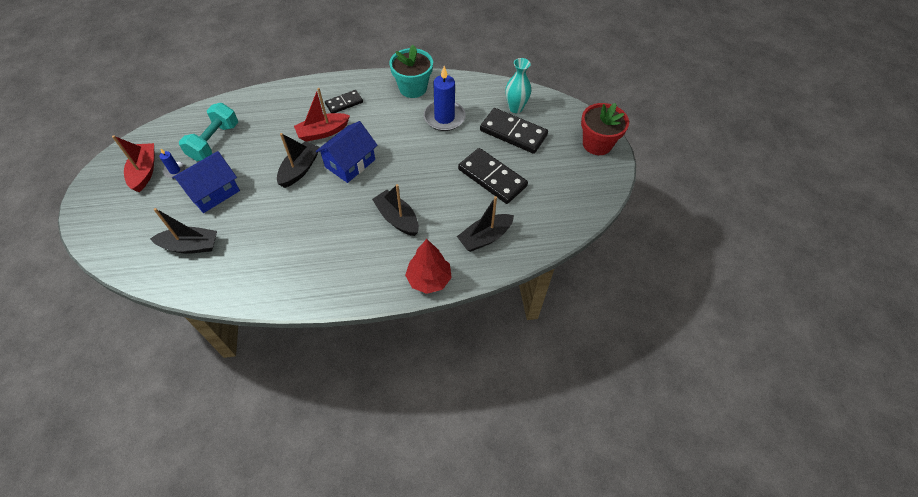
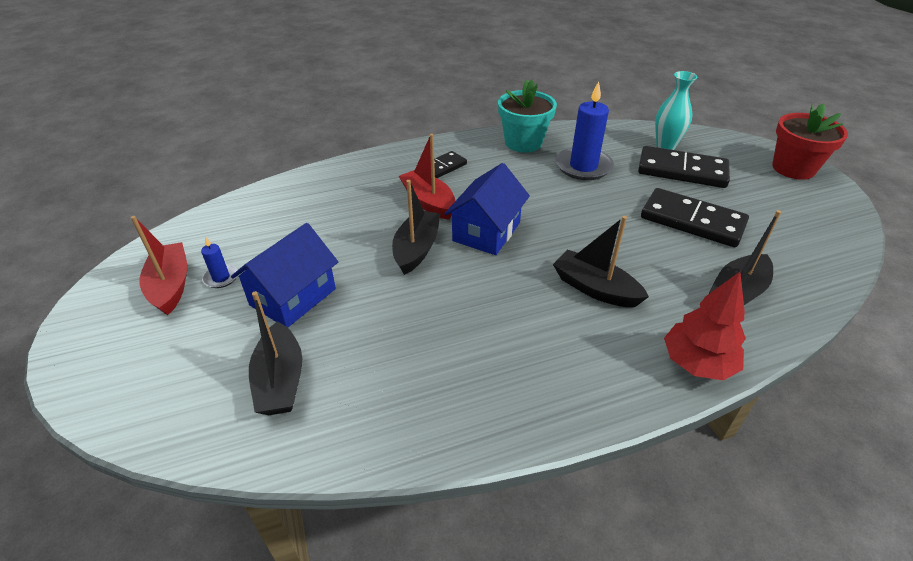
camera: 10 degrees left, 15 degrees down
(190, 246) = (280, 380): black boat -> black boat turned 90 degrees clockwise
(214, 142) = (273, 233): turquoise dumbbell -> none
(323, 132) = (428, 202): red boat -> red boat turned 90 degrees clockwise

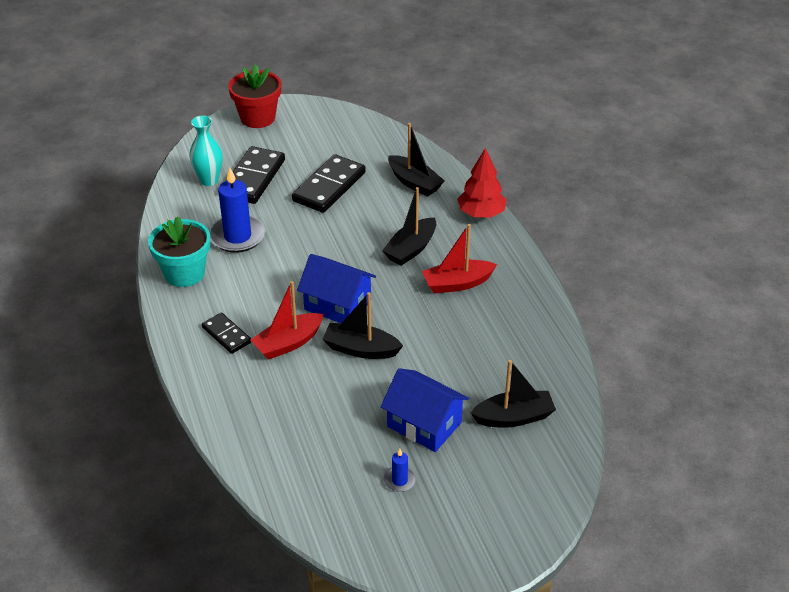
camera: 90 degrees left, 0 degrees up
(170, 286) = (411, 516): red boat -> red boat (457, 283)

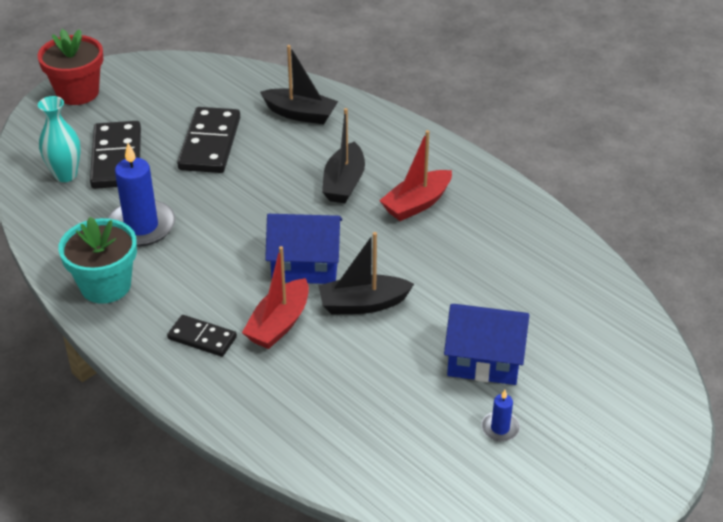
camera: 25 degrees left, 0 degrees up
(481, 214) = (392, 126): red tree -> none
(514, 417) = (568, 321): black boat -> none

